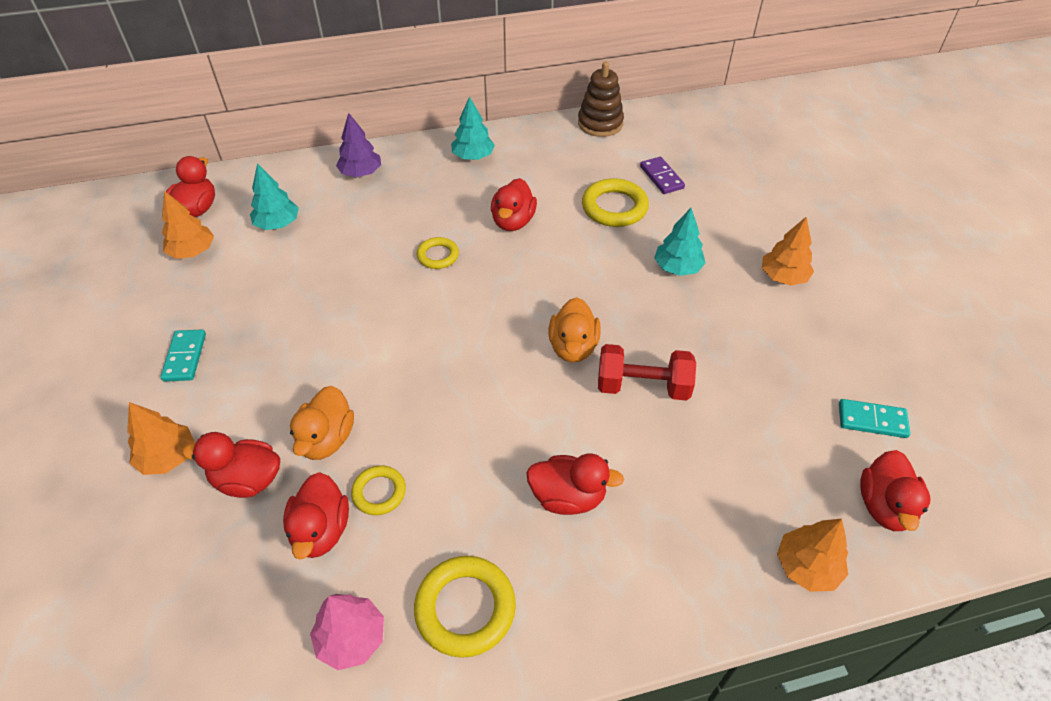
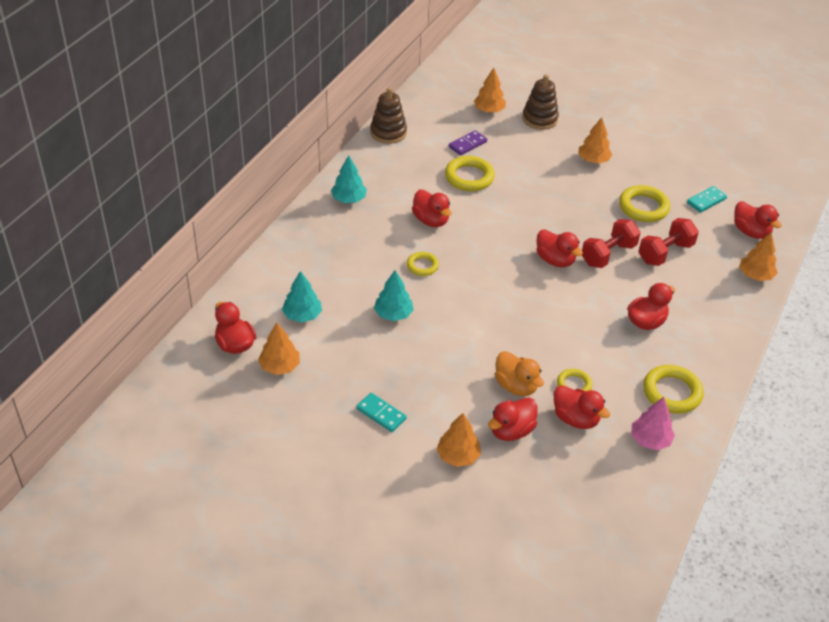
camera: 50 degrees left, 5 degrees down
(361, 173) = (299, 253): purple tree -> none
(573, 347) = (555, 260): orange duck -> red duck
(661, 177) = (467, 144): purple domino -> purple domino turned 60 degrees counterclockwise
(677, 268) = (543, 188): turquoise tree -> turquoise tree (393, 314)
(717, 438) = (665, 253): none -> red dumbbell
(735, 160) = (489, 110): none -> orange tree
(769, 367) = (643, 207): none -> yellow ring
(781, 199) = (539, 119): none -> brown stacking toy

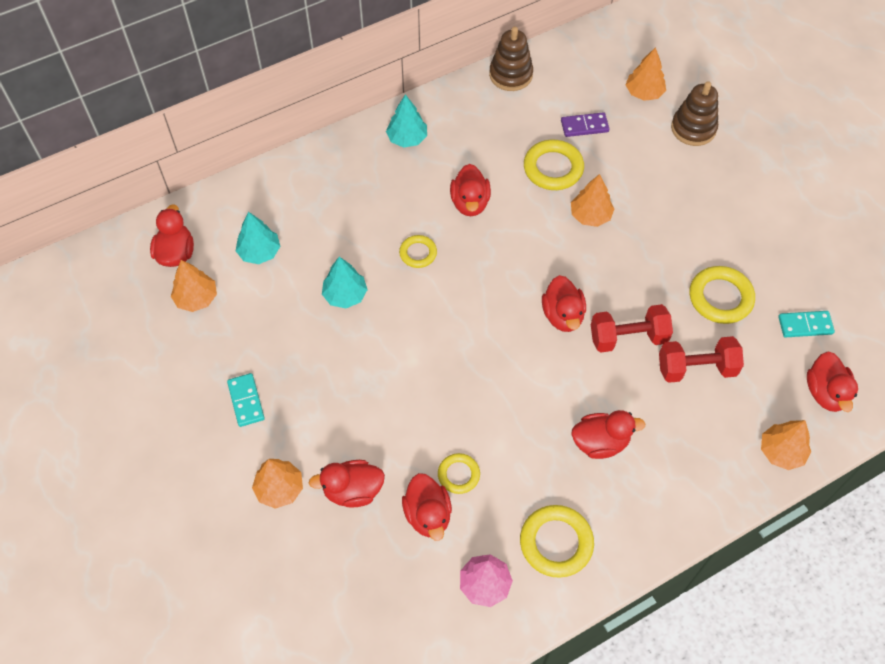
camera: 35 degrees right, 15 degrees up
(516, 386) = (399, 443): orange duck -> none
(593, 160) = (712, 209): orange tree -> orange tree (590, 216)

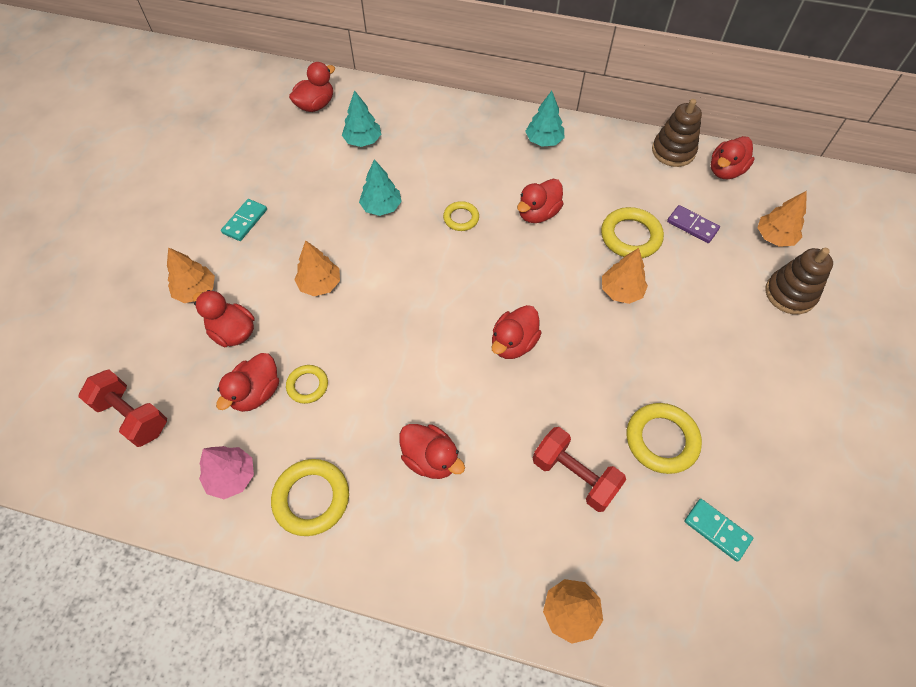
camera: 45 degrees right, 0 degrees up
(196, 298) = (294, 139): orange tree -> orange tree (320, 284)
(628, 338) = (545, 402): red dumbbell -> red dumbbell (132, 416)
(825, 393) = (671, 604): red duck -> red duck (725, 171)

